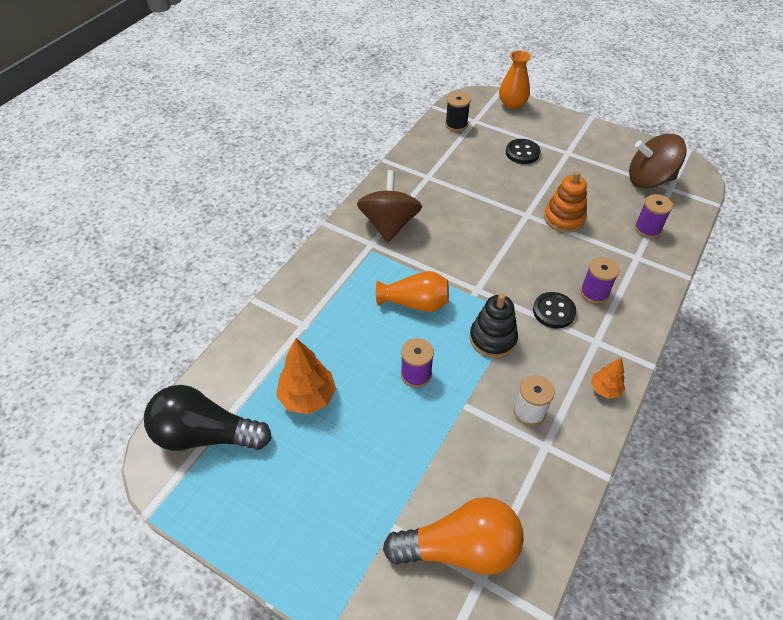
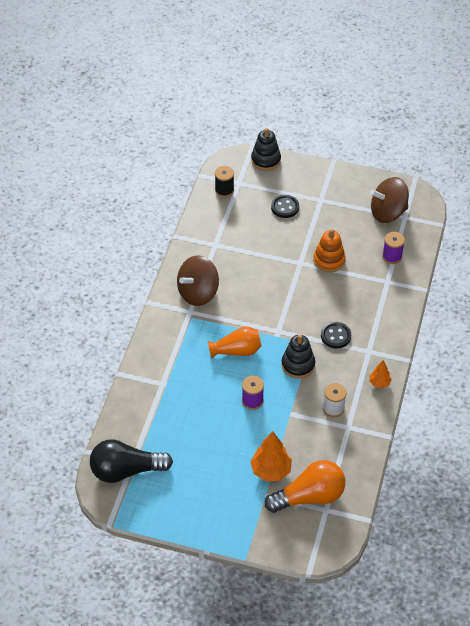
camera: 15 degrees left, 0 degrees up
(308, 397) = (184, 432): orange tree -> orange tree (271, 470)
(389, 224) = (198, 293): brown spinning top -> brown spinning top turned 120 degrees counterclockwise
(512, 104) = (266, 160): orange vase -> black stacking toy
(594, 292) = (361, 316): purple spool -> none

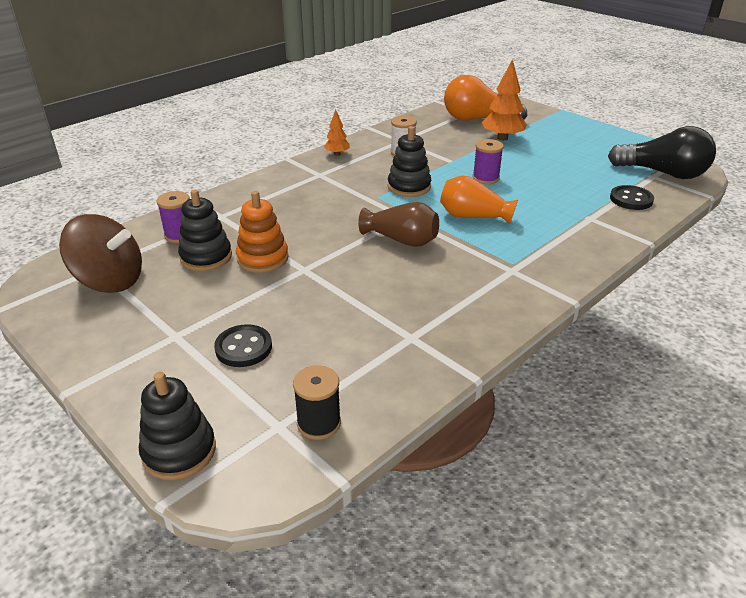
camera: 150 degrees left, 15 degrees down
(198, 293) = (485, 286): brown spinning top -> none
(265, 309) = (401, 240): none -> brown vase
(335, 336) = (341, 194): black button -> black button (631, 199)
(359, 248) = (206, 257): none -> black stacking toy

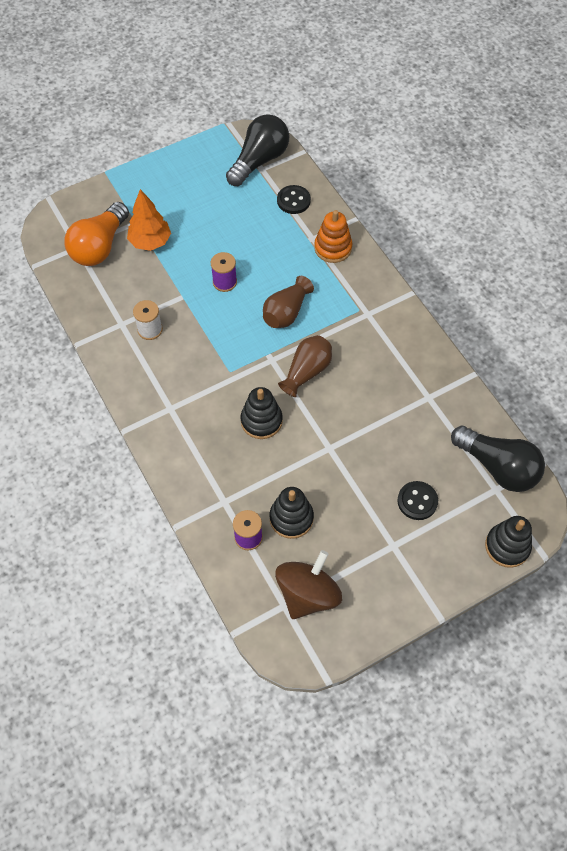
camera: 75 degrees left, 25 degrees up
(262, 258) = (305, 475): orange stacking toy -> orange stacking toy (333, 248)
(319, 423) = (497, 467): black spool -> black light bulb
(337, 154) = (131, 385): orange tree -> none
(409, 187) = (220, 343): black stacking toy -> black stacking toy (261, 421)
(473, 216) = (286, 312): orange vase -> brown vase

